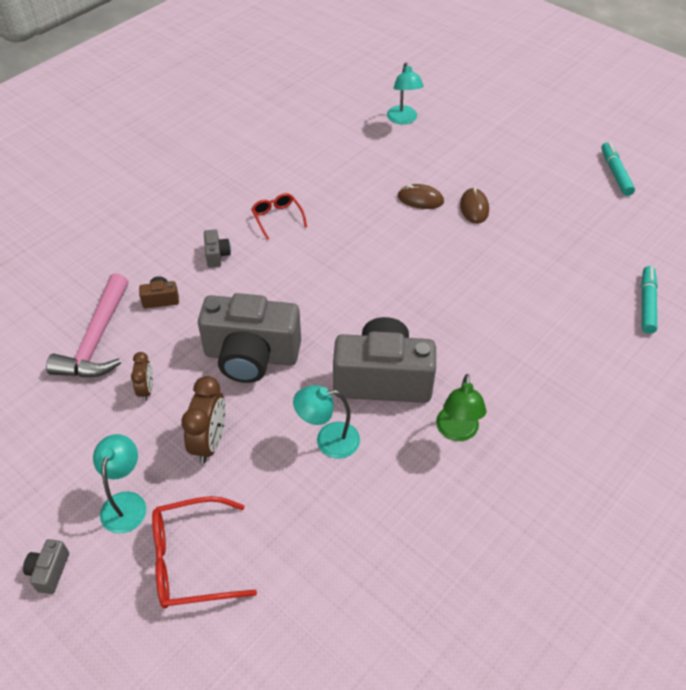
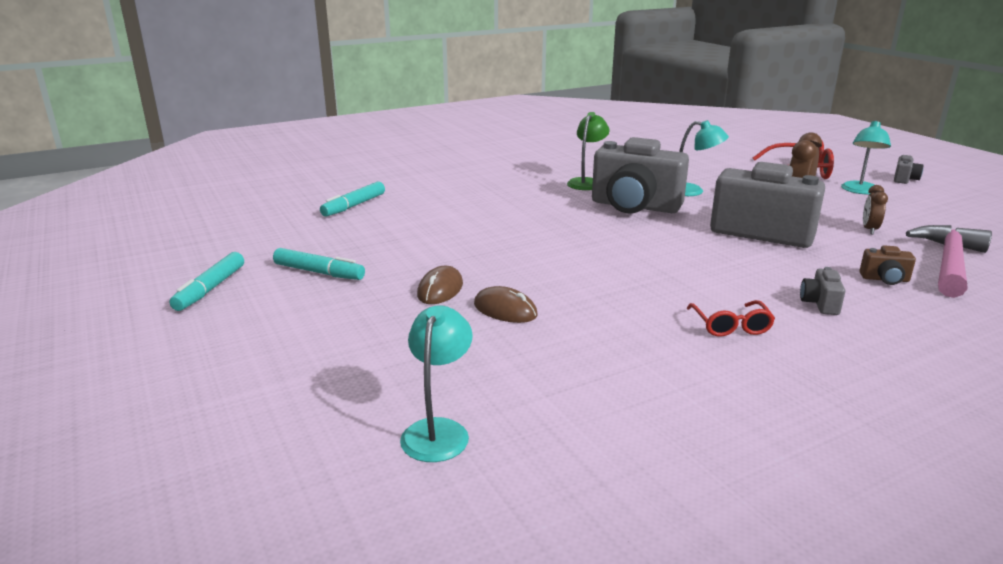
camera: 160 degrees left, 25 degrees down
(568, 205) = (319, 272): none -> turquoise marker

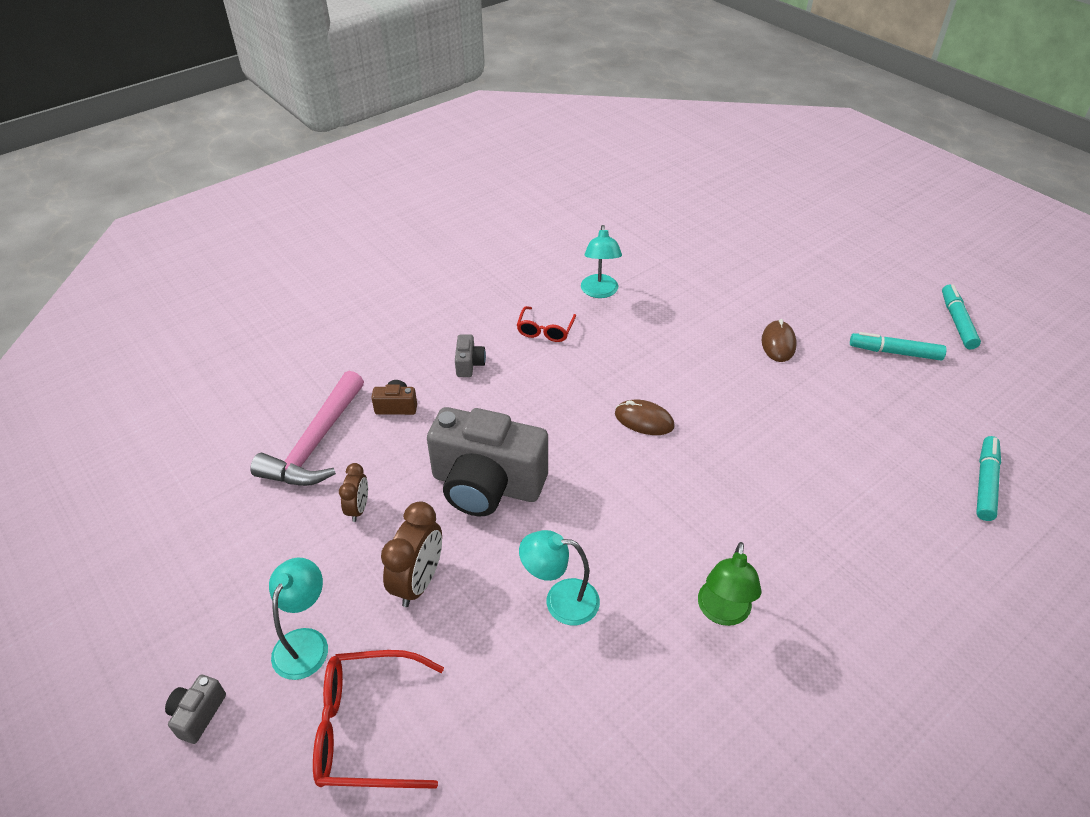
camera: 170 degrees right, 20 degrees up
(438, 430) = (707, 237): turquoise lamp -> turquoise lamp (599, 292)
(505, 310) = (715, 327): brown mouse -> brown mouse (644, 420)
(634, 206) = (639, 533): grey camera -> none
(731, 326) = (545, 330): red glasses -> red glasses turned 150 degrees counterclockwise

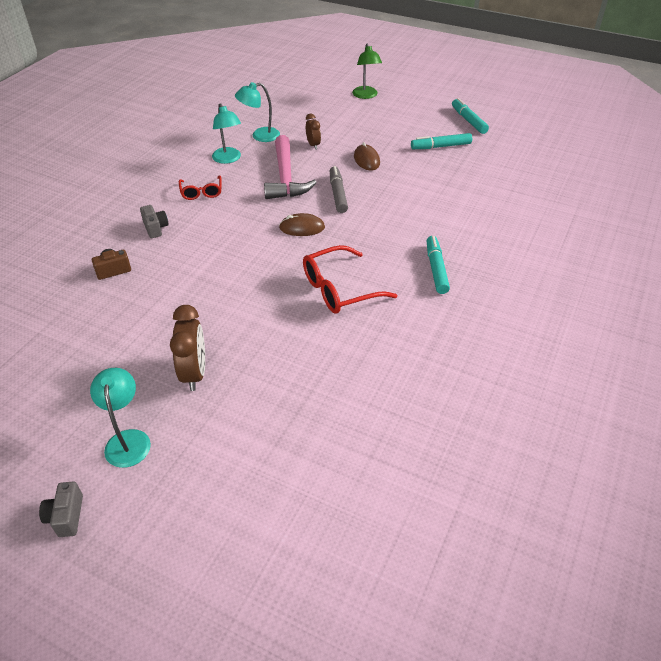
camera: 25 degrees left, 0 degrees up
(316, 443) = (60, 312): pink hammer -> pink hammer (285, 177)
(358, 509) = (120, 343): brown clock -> brown clock (313, 145)
(367, 728) = (207, 473): red glasses -> red glasses (339, 289)
(487, 485) = (211, 298): grey camera -> none
(560, 600) = (303, 349): turquoise lamp -> turquoise lamp (260, 136)
(714, 384) = (338, 194): none -> grey marker
(722, 613) = (412, 321): green lamp -> green lamp (366, 96)
(985, 483) = (527, 203): turquoise marker -> turquoise marker (436, 269)

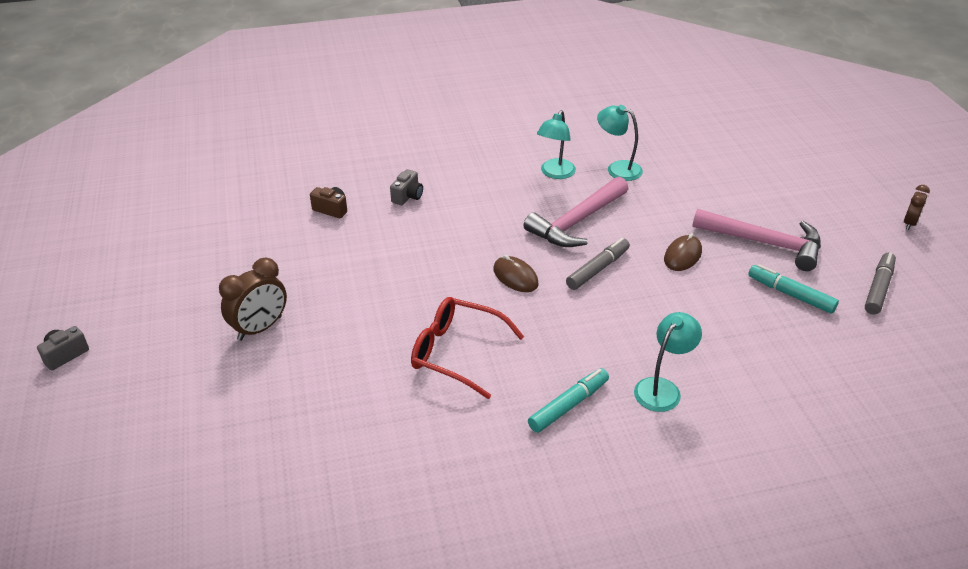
camera: 50 degrees right, 5 degrees down
(128, 440) = (159, 338): turquoise lamp -> turquoise lamp (662, 388)
(201, 192) = (487, 189): red glasses -> none
(313, 145) = (653, 208): brown clock -> brown clock (909, 223)
(366, 96) = (797, 190): green lamp -> none
(392, 130) = (764, 243): none -> pink hammer
(468, 120) = (878, 288): turquoise marker -> grey marker

